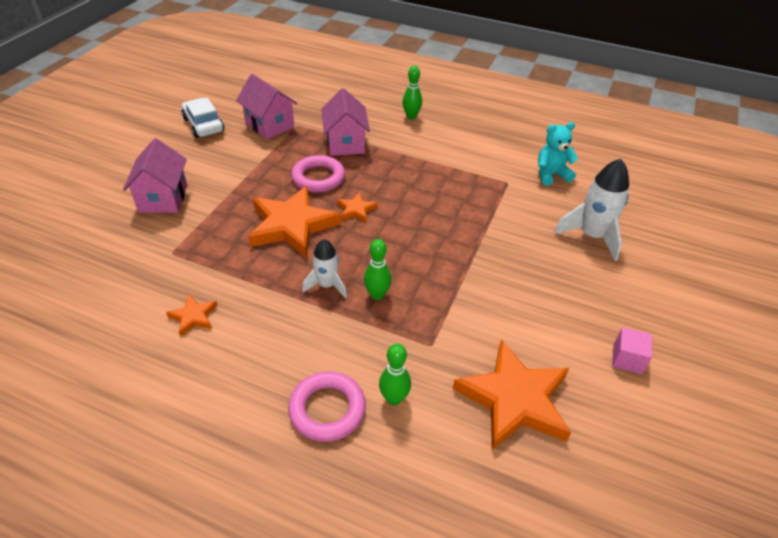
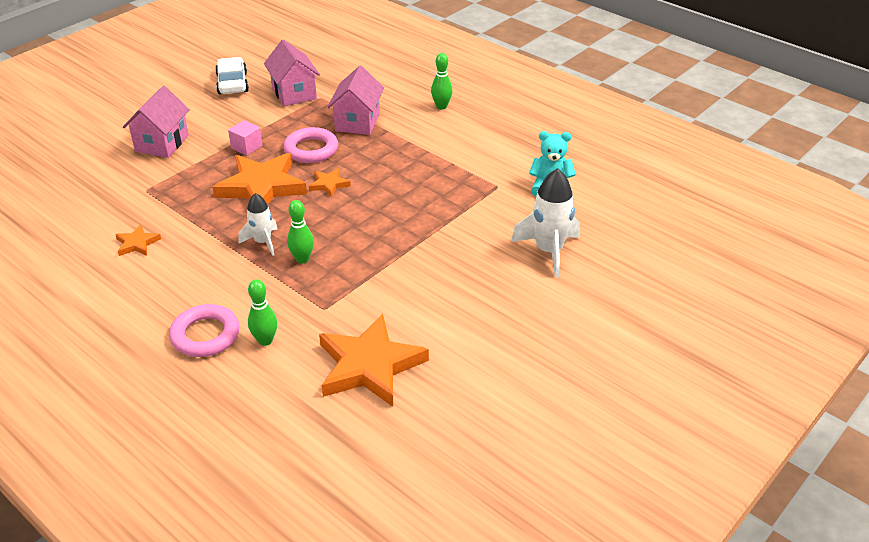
camera: 20 degrees right, 5 degrees down
(627, 359) = (500, 360): pink cube -> pink cube (246, 147)

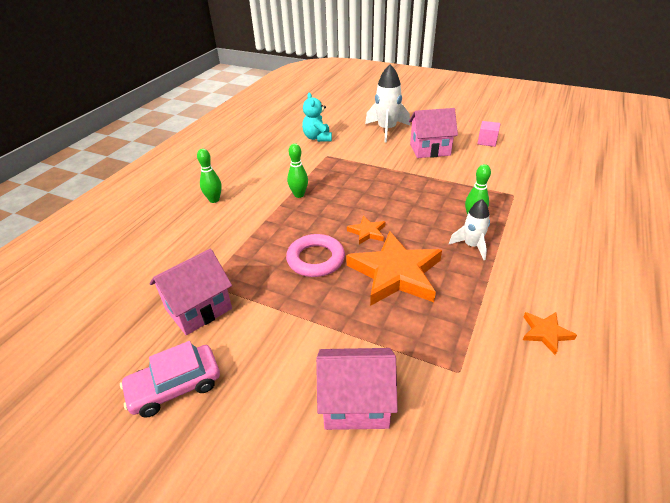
camera: 105 degrees left, 0 degrees up
(205, 335) = (596, 240): pink ring -> none
(232, 83) = (175, 386): white car -> pink car
(246, 147) = (330, 310): pink cube -> pink cube (487, 141)
(265, 340) = (568, 210): green bowling pin -> green bowling pin (299, 195)
(357, 122) = (254, 242): pink house -> pink house (430, 149)
(370, 366) = (541, 166): orange star -> none

